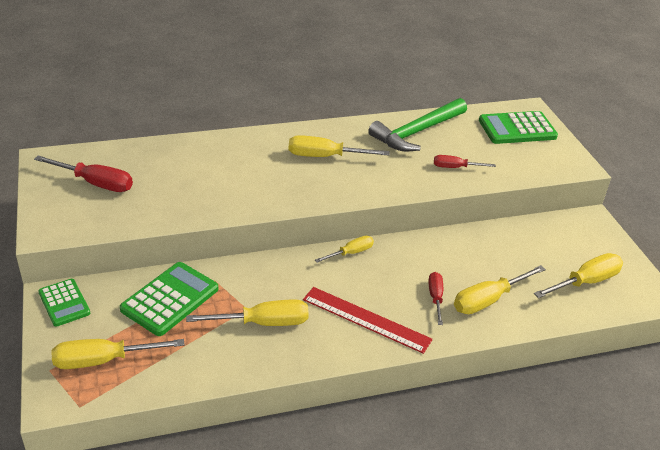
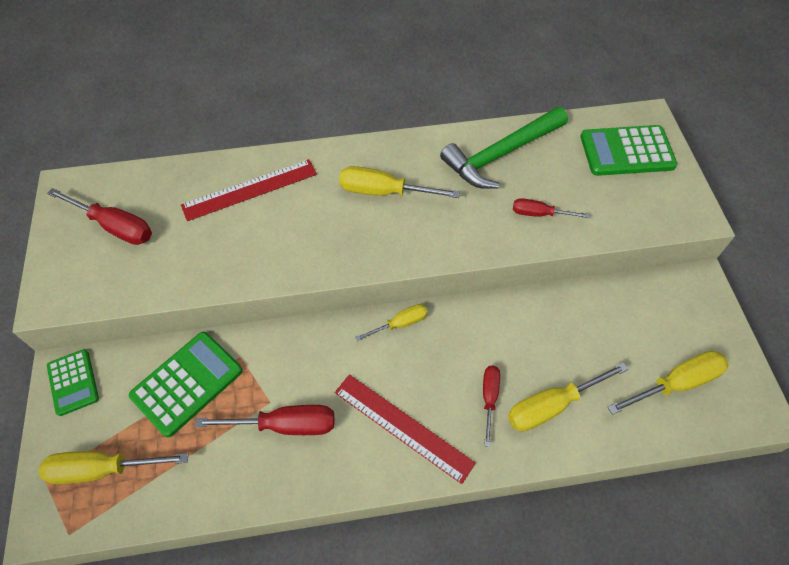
camera: 10 degrees right, 20 degrees up
(210, 157) = (250, 190): none -> red ruler
(264, 323) = (286, 425): yellow screwdriver -> red screwdriver

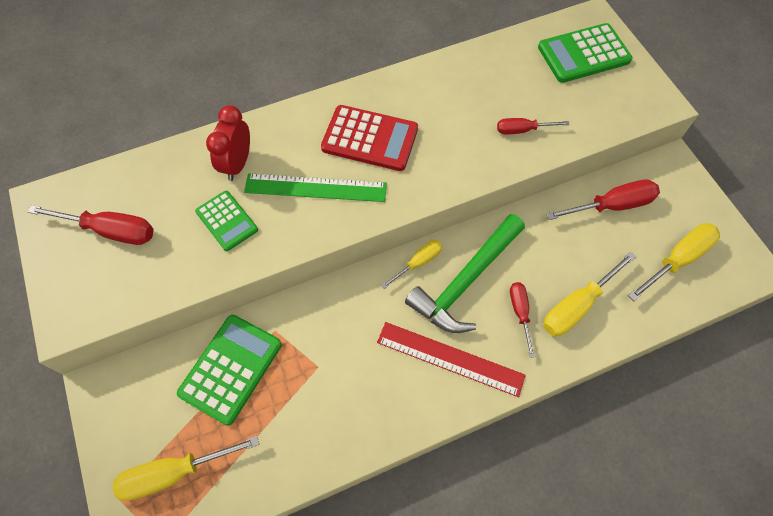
camera: 15 degrees left, 5 degrees up
(73, 382) = (114, 396): green calculator -> green calculator (227, 221)
(250, 190) = (237, 164): red ruler -> red clock
(286, 425) = (340, 384): red screwdriver -> red screwdriver (612, 205)
(315, 227) = (315, 188): none -> green ruler
(383, 191) = (370, 139): yellow screwdriver -> red calculator
(501, 154) = (470, 79): green hammer -> green hammer (466, 281)

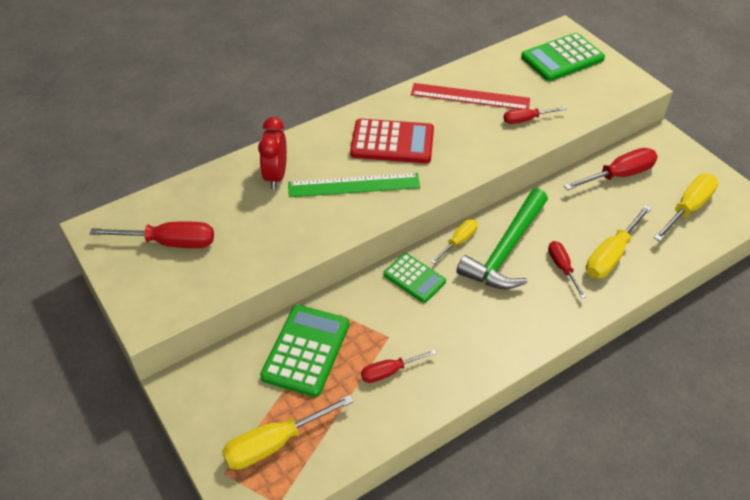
camera: 10 degrees left, 15 degrees down
(227, 221) = (279, 221): green calculator -> green calculator (414, 278)
(308, 409) = (389, 372): none -> red screwdriver
(450, 358) = (509, 312): red ruler -> red ruler (470, 97)

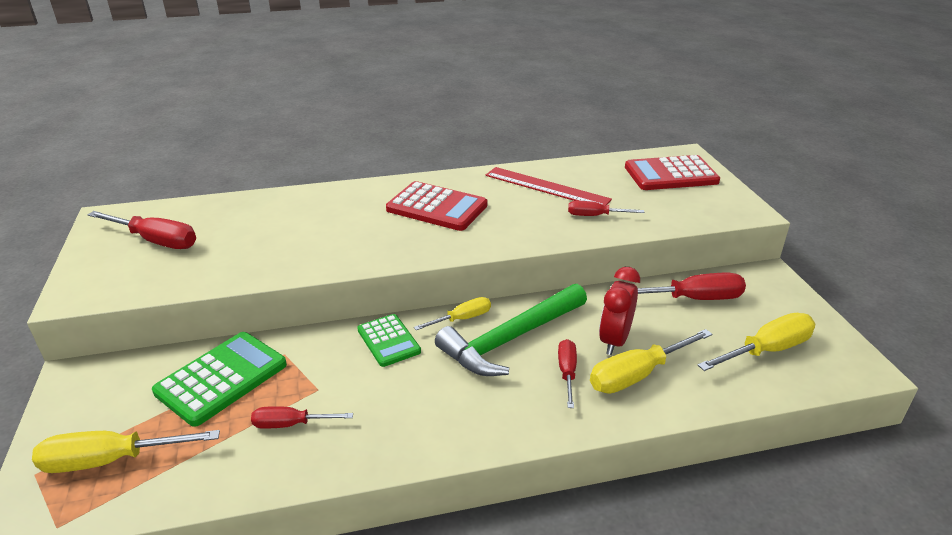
camera: 20 degrees right, 15 degrees down
(276, 176) = (300, 211): red clock -> red clock (614, 341)
(354, 185) = (369, 233): green ruler -> none
(562, 58) = (671, 174): green calculator -> red calculator

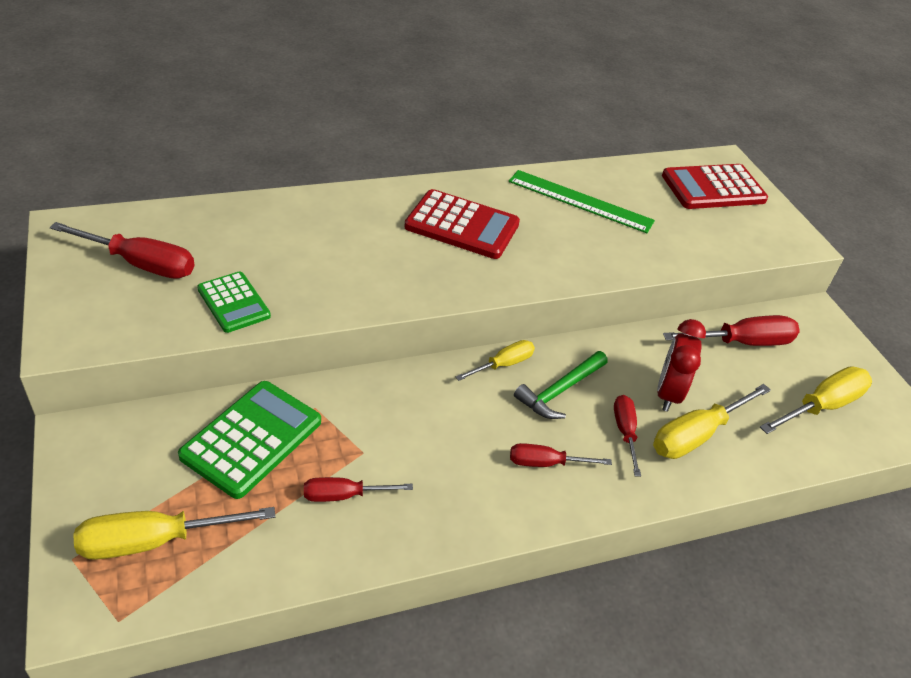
camera: 10 degrees left, 10 degrees up
(388, 341) = (428, 392): green calculator -> green calculator (233, 303)
(511, 339) = (560, 391): green hammer -> green hammer, size x0.61
(546, 187) = (580, 201): red ruler -> green ruler
(594, 216) = (639, 243): red screwdriver -> red screwdriver (545, 463)

